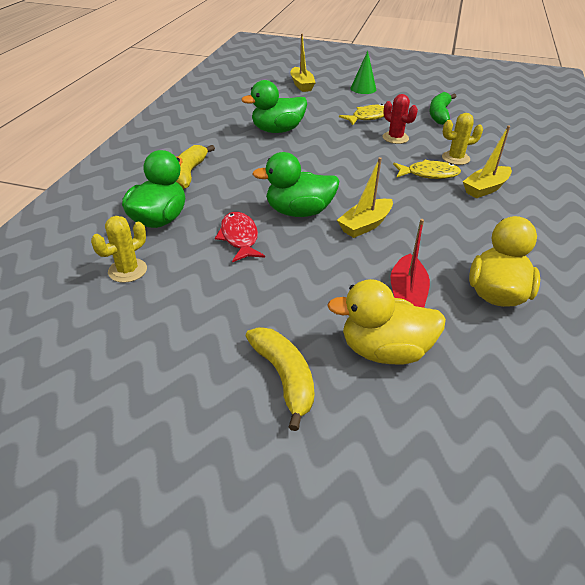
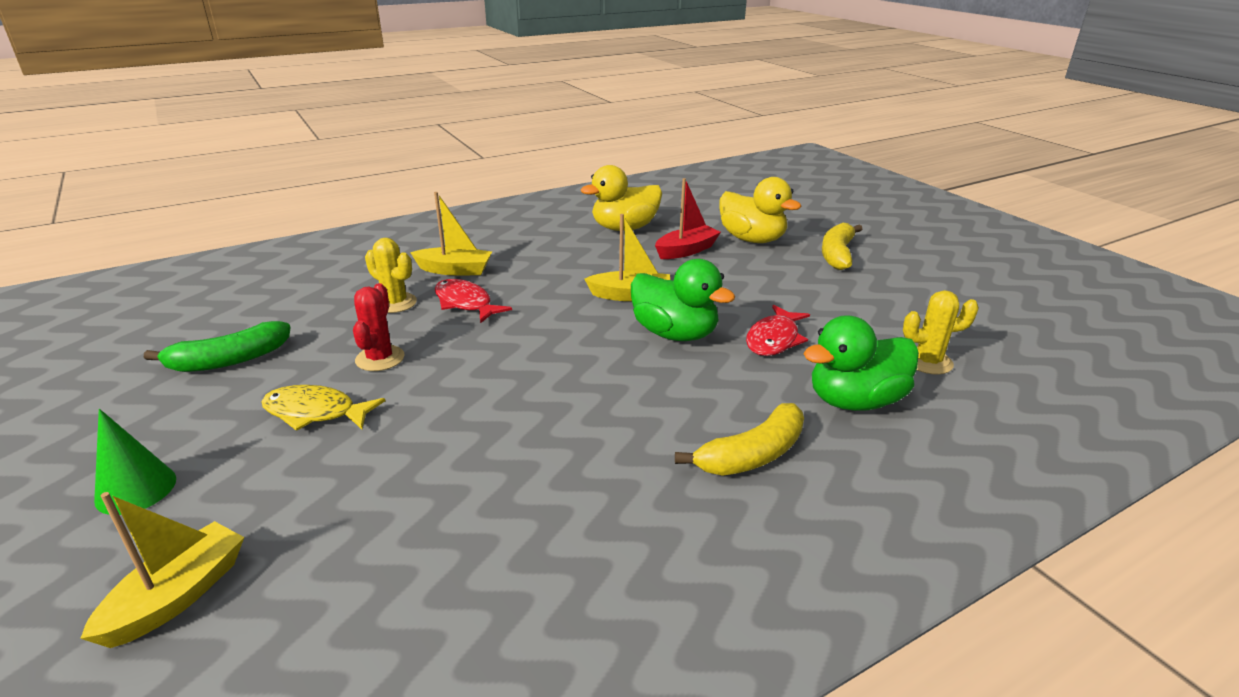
camera: 135 degrees left, 10 degrees down
(277, 130) = (494, 469): green duck -> none
(429, 174) = (465, 303): yellow fish -> red fish

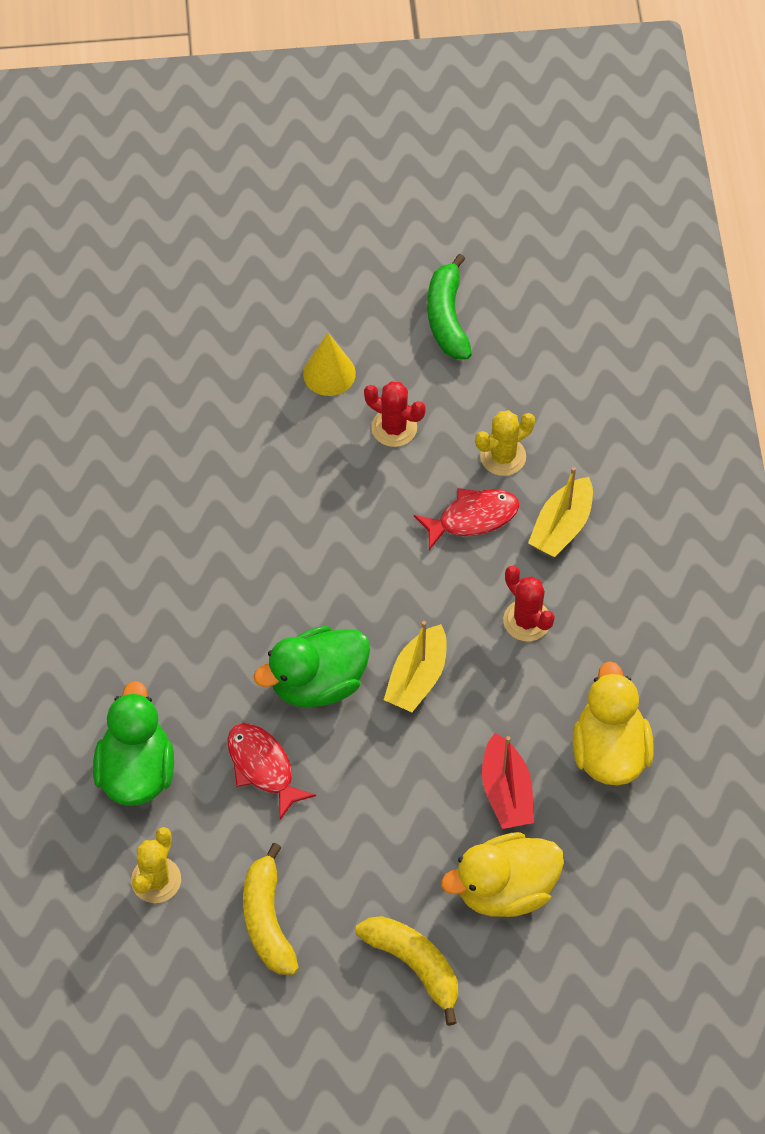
camera: 115 degrees right, 30 degrees up
(136, 489) = (286, 266): green cone -> none
(178, 596) = (167, 293): yellow boat -> none
(315, 412) = (329, 373): yellow fish -> yellow cone
(547, 267) = (527, 620): none -> red cactus
(752, 455) = (116, 651): yellow banana -> yellow banana (267, 920)

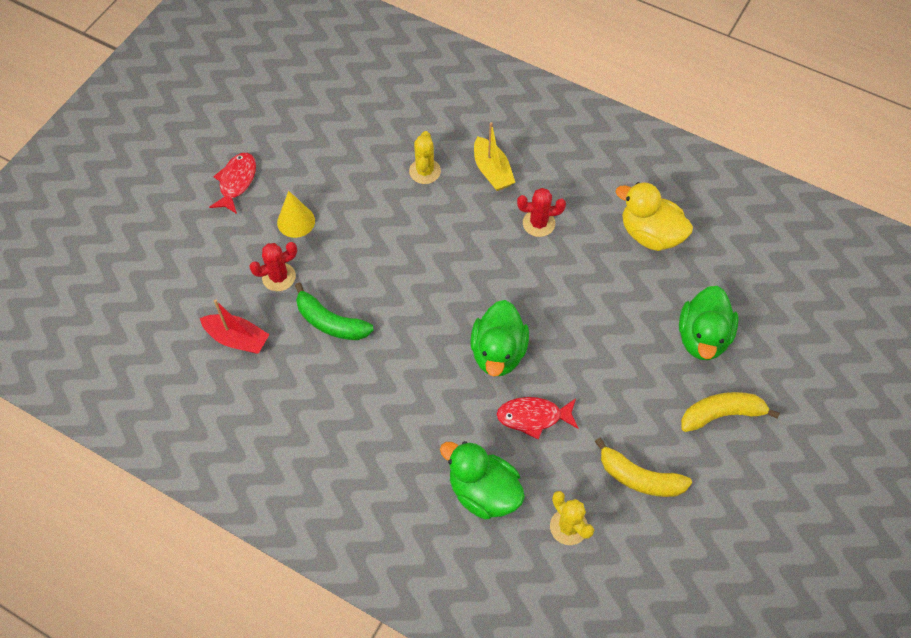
camera: 55 degrees left, 0 degrees up
(394, 428) = (361, 211): red cactus -> red cactus (279, 277)
(417, 678) = (534, 299): yellow boat -> none
(447, 317) = (312, 143): green banana -> green banana (330, 322)
(472, 518) = (452, 209): red fish -> red fish (236, 182)
(505, 889) = (702, 337): yellow duck -> green duck
(506, 792) = (640, 299): red boat -> red boat (237, 339)

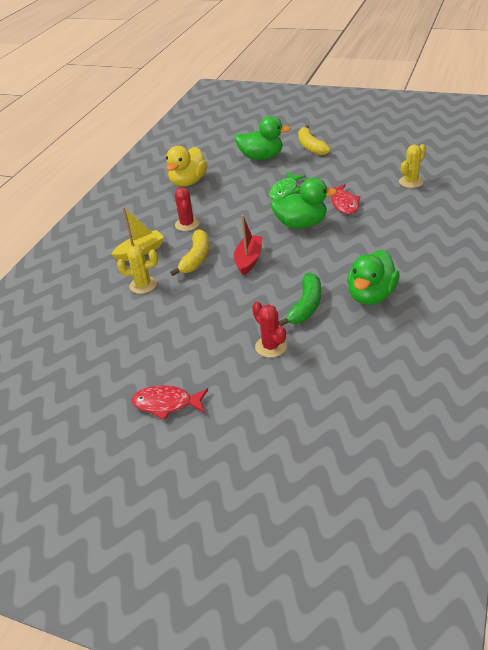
camera: 95 degrees left, 20 degrees down
(237, 339) = (343, 357): red boat -> red boat (249, 260)
(296, 221) = (208, 349): yellow cone -> none
(483, 492) = (407, 213): green duck -> green duck (371, 295)
(590, 350) = (285, 191): none -> green fish
(639, 478) = (365, 165): yellow banana -> yellow banana (196, 258)

